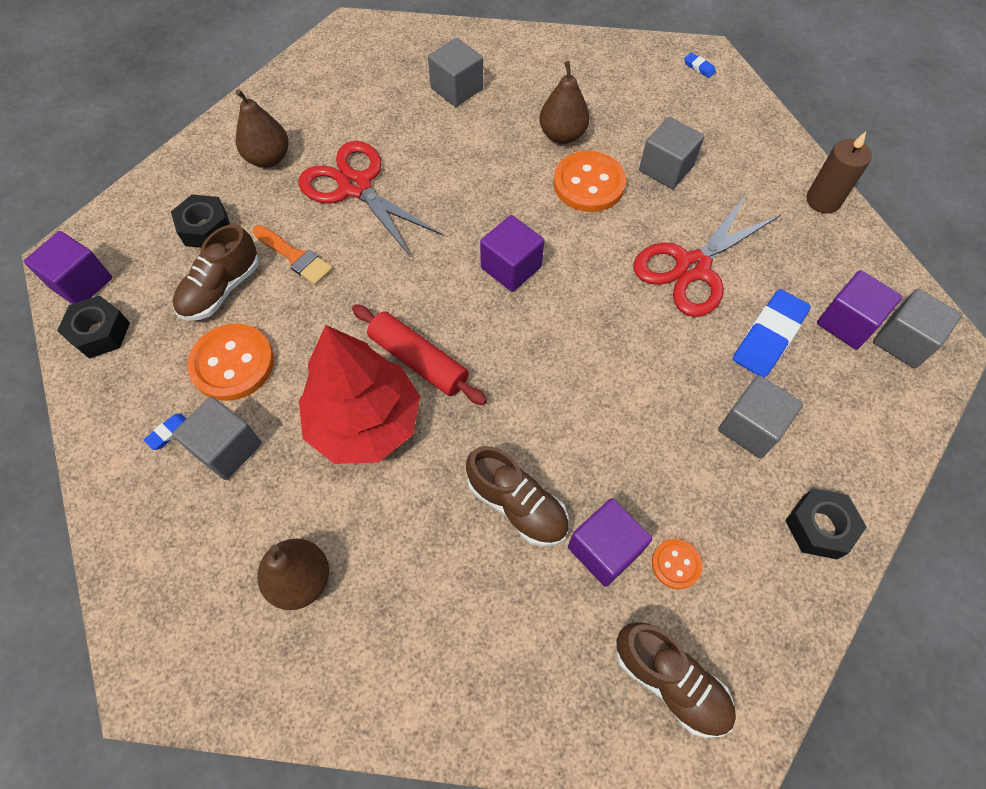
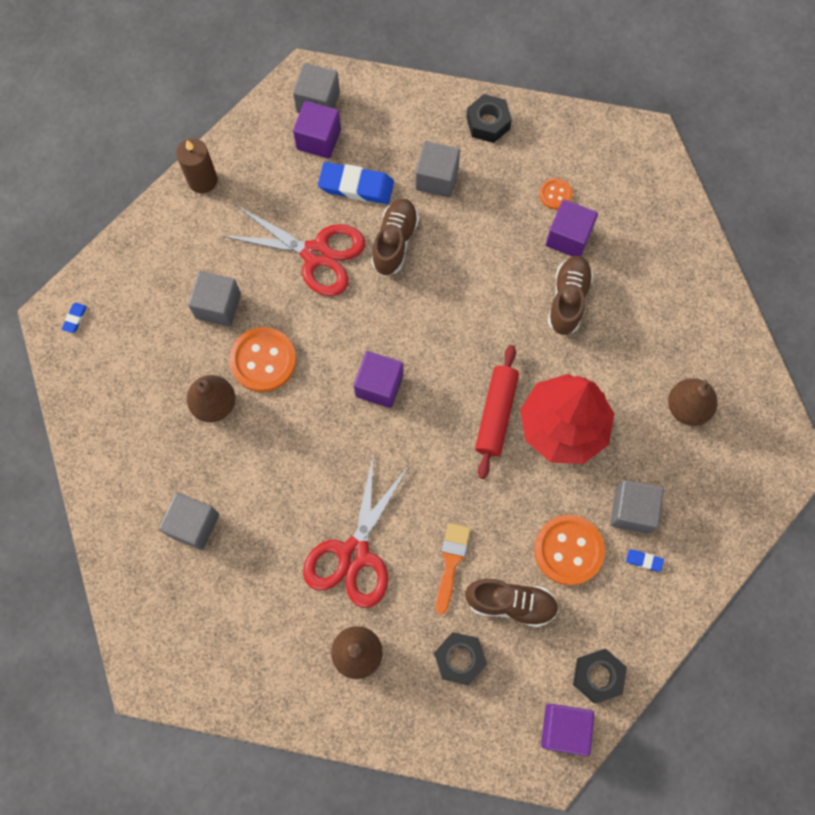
camera: 115 degrees left, 10 degrees up
(670, 681) = (625, 177): brown shoe -> brown shoe (395, 242)

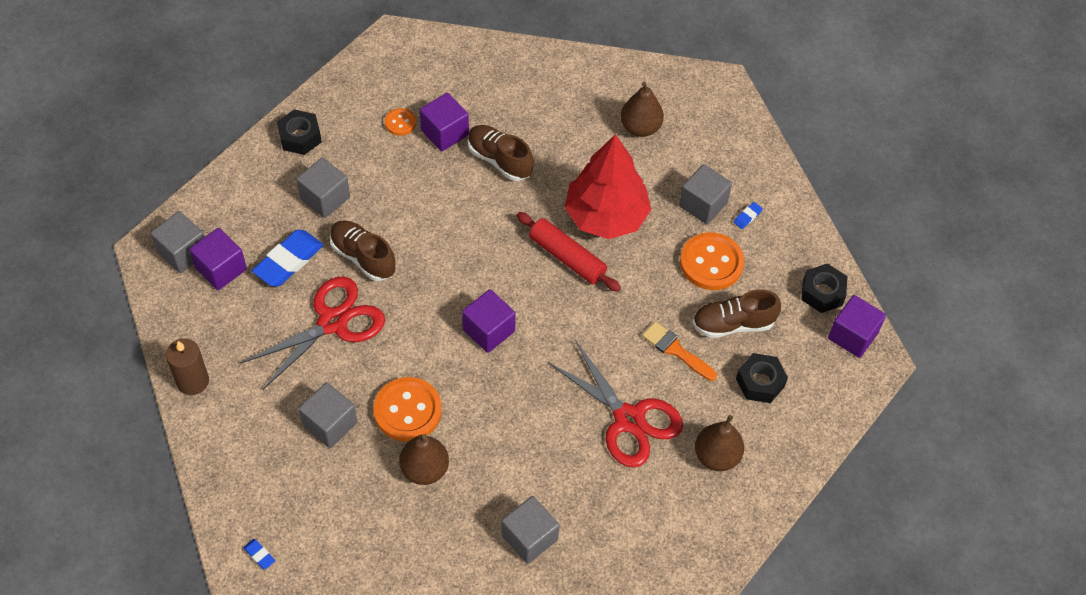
camera: 65 degrees left, 15 degrees down
(510, 603) = (733, 324): brown shoe -> brown shoe turned 135 degrees counterclockwise

